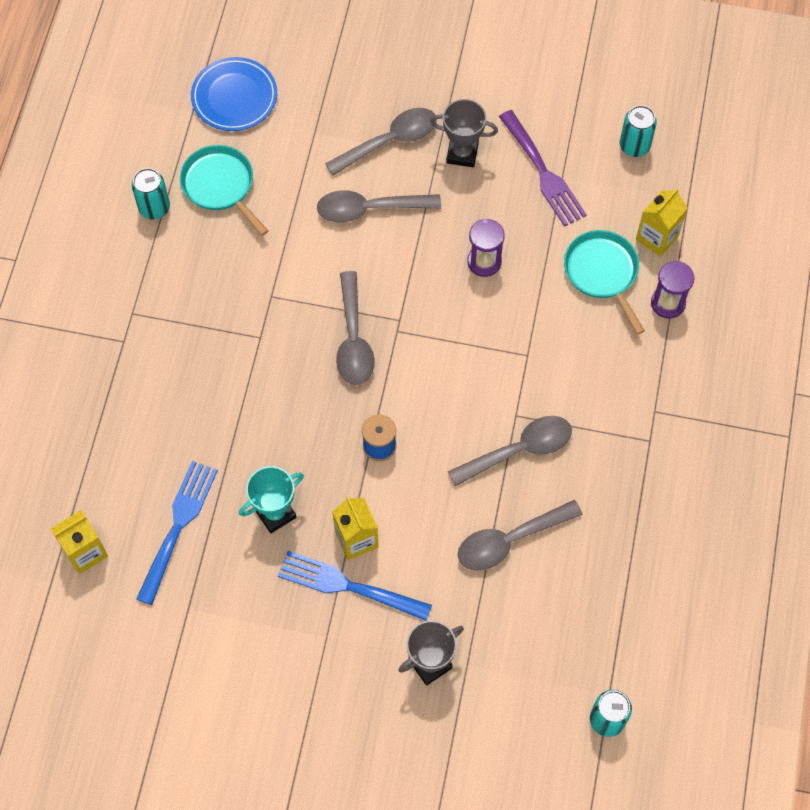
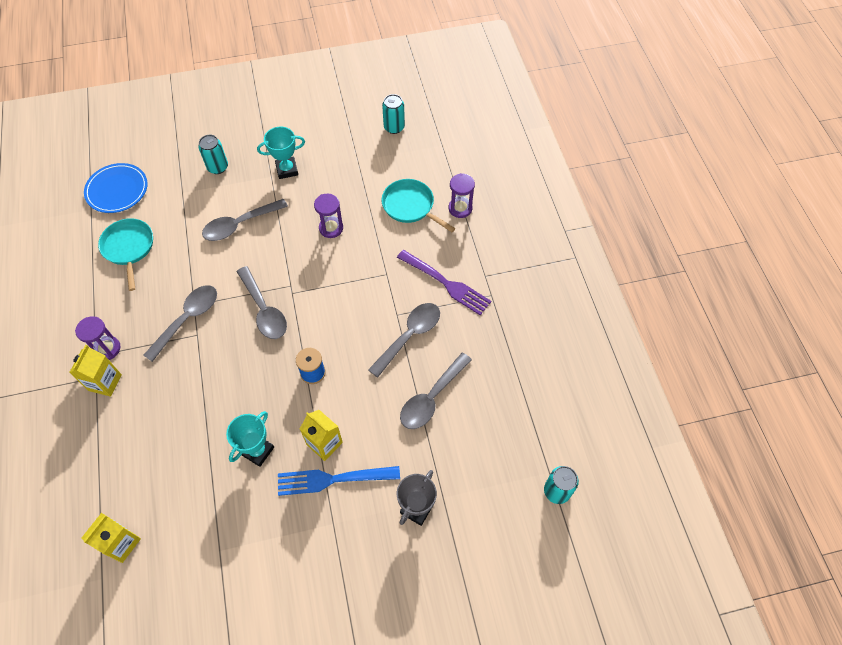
camera: 25 degrees left, 5 degrees down
(148, 310) = (107, 349): none -> purple hourglass
(154, 208) = (86, 279): turquoise can -> turquoise can (218, 167)
(178, 527) = (188, 493): blue fork -> none
(220, 186) = (129, 248): turquoise pan -> turquoise pan turned 45 degrees clockwise
(390, 141) = (236, 179): grey spoon -> grey spoon (188, 319)
(462, 153) = (287, 170): grey trophy -> turquoise trophy
(542, 171) = (343, 162): purple fork -> purple fork (445, 283)
(657, 237) = (434, 173): yellow carton -> yellow carton (105, 382)

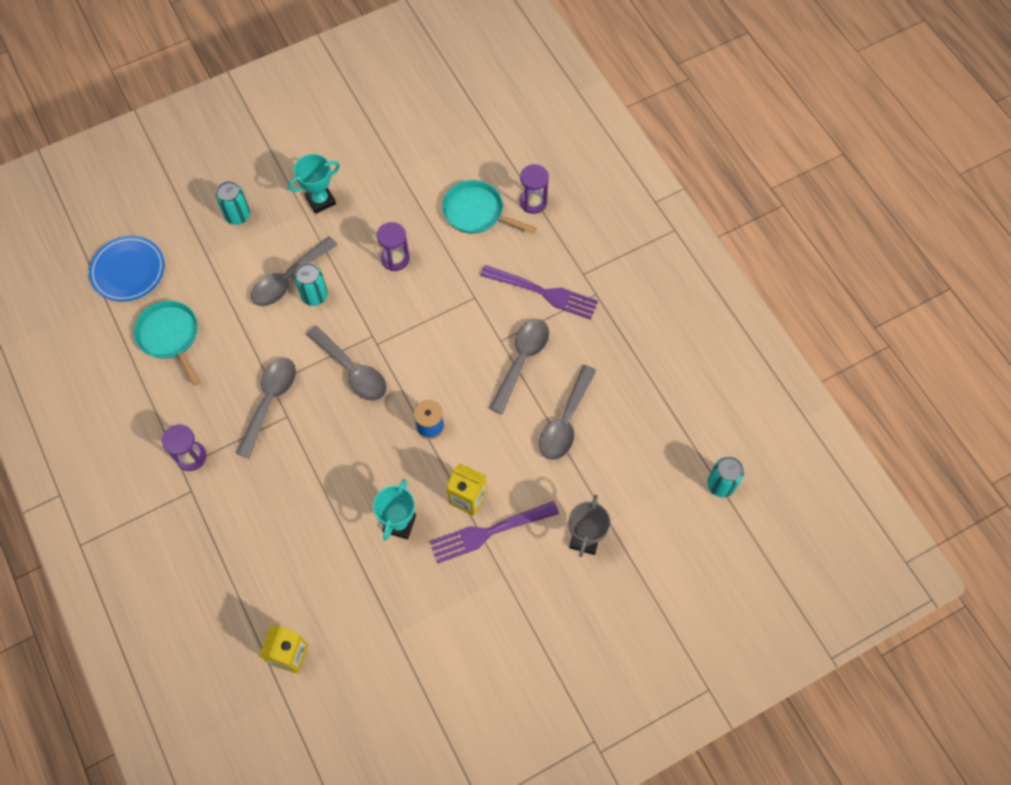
camera: 15 degrees left, 5 degrees up
(105, 382) = (204, 494): yellow carton -> none
(334, 479) = (490, 531): blue fork -> purple fork
(394, 127) = (428, 120): turquoise can -> turquoise can (314, 296)

